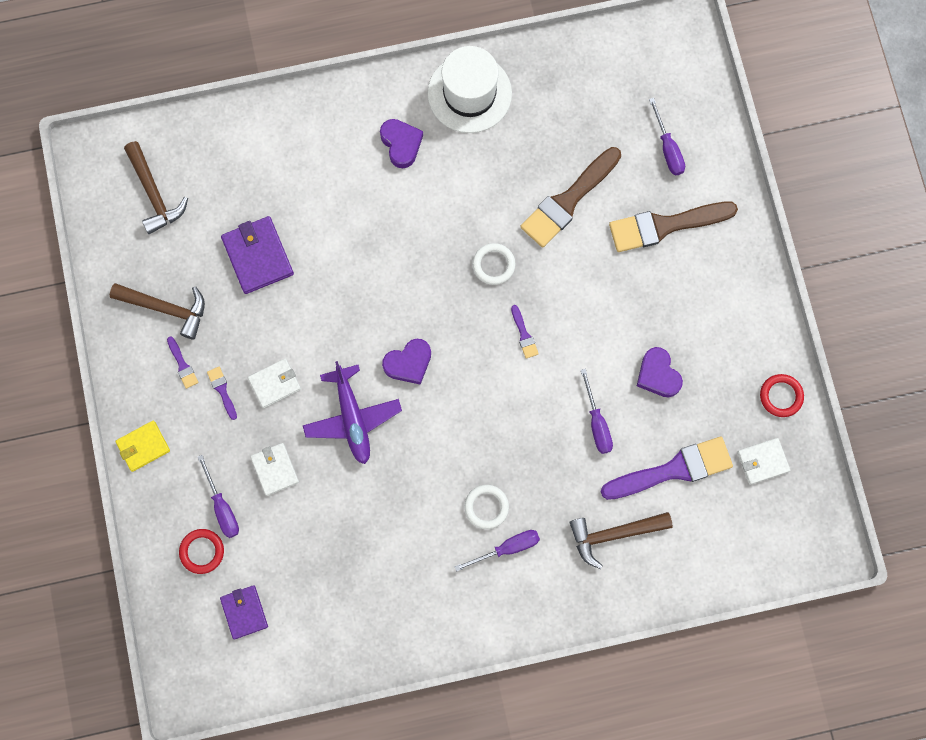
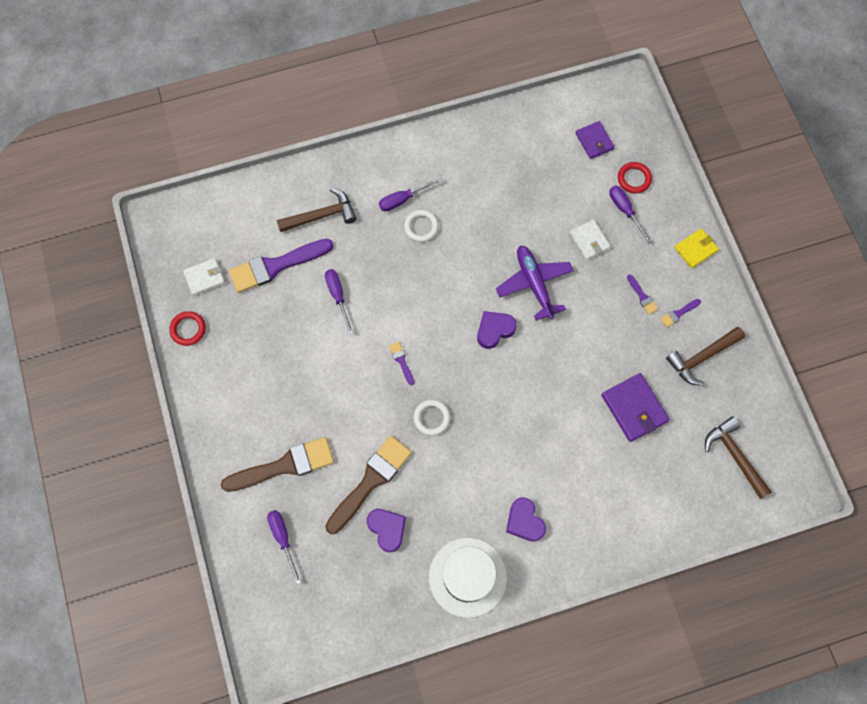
camera: 175 degrees right, 5 degrees down
(166, 309) = (701, 357): brown hammer -> brown hammer turned 45 degrees counterclockwise
(182, 365) = (678, 313): purple brush -> purple brush turned 90 degrees counterclockwise
(274, 384) = (601, 305): white wallet -> none
(658, 375) = (289, 338): purple heart -> purple heart (387, 529)

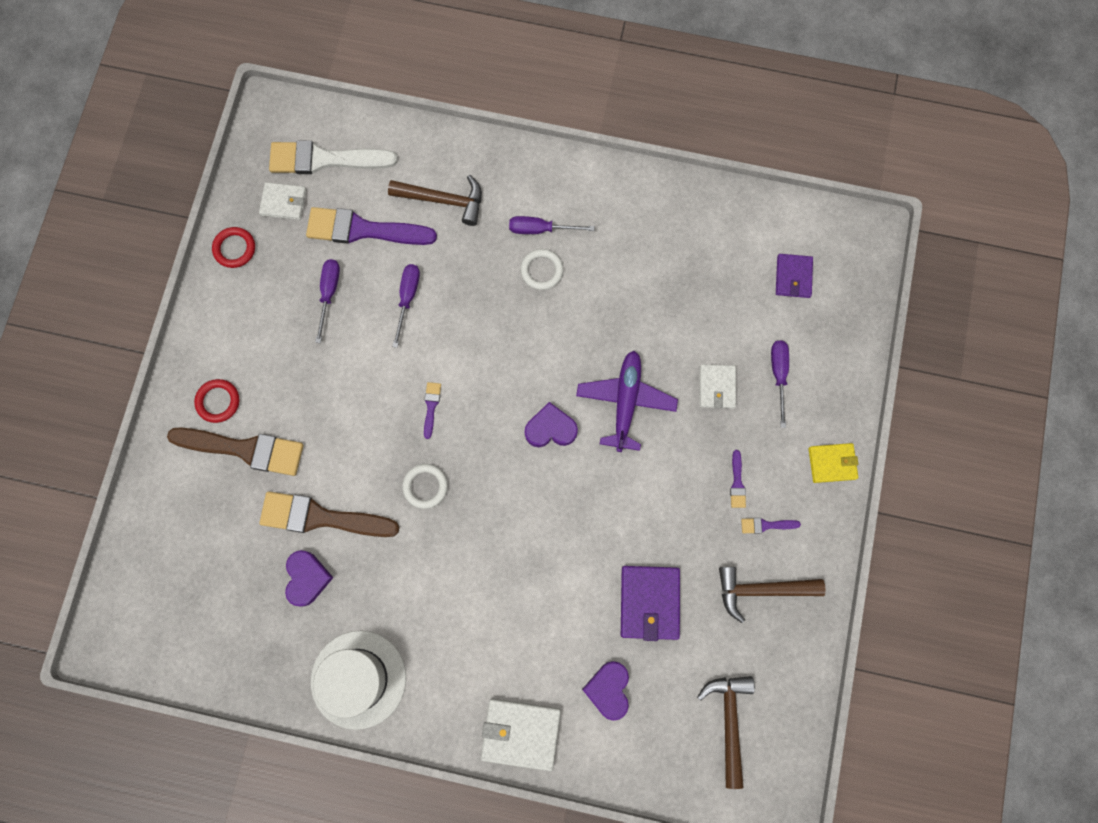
camera: 30 degrees right, 5 degrees up
(216, 232) = (325, 159): none -> white brush
(283, 538) = (197, 525): purple screwdriver -> purple screwdriver (329, 293)
(371, 481) = (321, 517): brown brush -> brown brush turned 150 degrees counterclockwise
(524, 521) = (454, 656): purple heart -> purple heart (608, 689)
(603, 546) = (521, 733): none -> white wallet
(634, 179) = (811, 344): red ring -> red ring (218, 401)

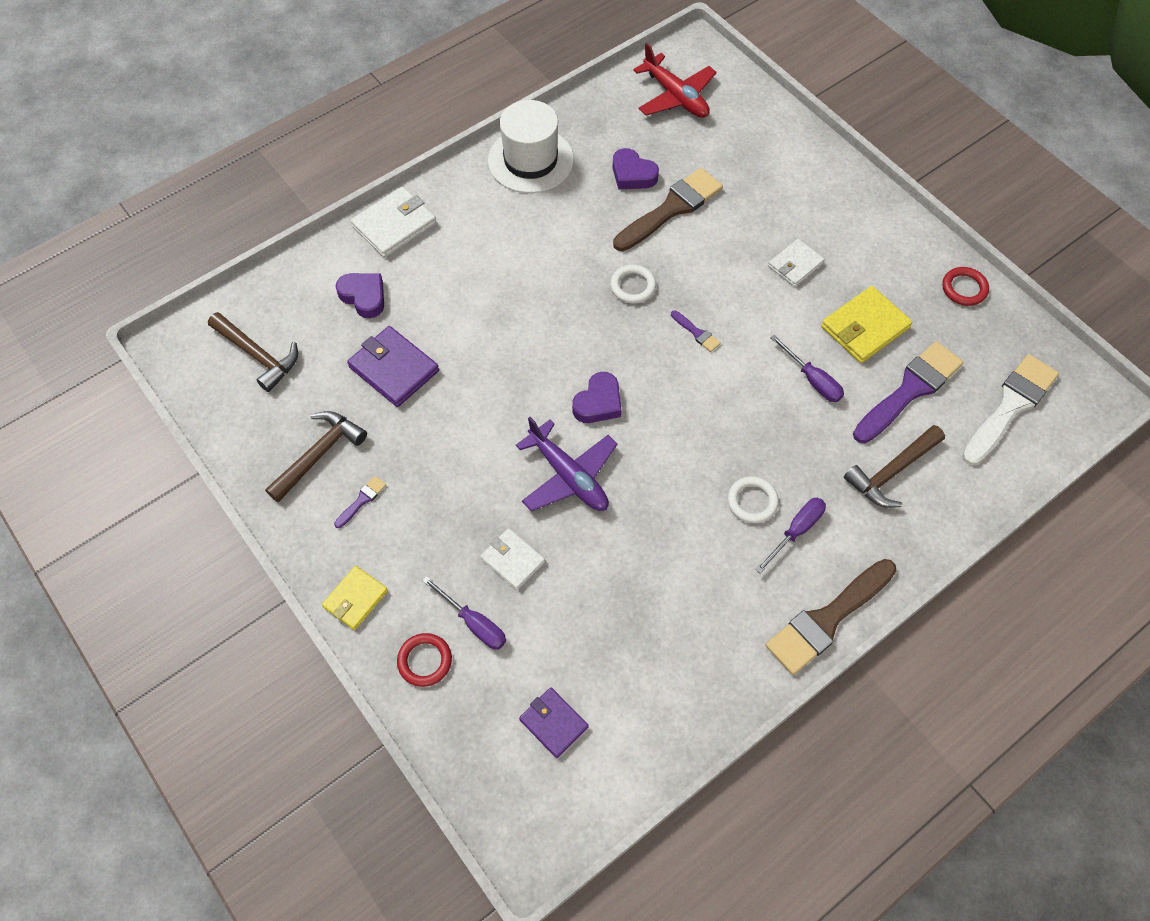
camera: 130 degrees right, 15 degrees down
(184, 613) = (675, 96): none -> red plane
(218, 401) = (827, 202): red ring -> red ring (425, 661)
(244, 449) = (771, 195): brown brush -> brown brush (827, 619)
(284, 202) = (985, 349): white wallet -> white wallet (795, 265)
(329, 293) = (864, 327): purple screwdriver -> yellow wallet
(737, 483) = (417, 507): purple brush -> none

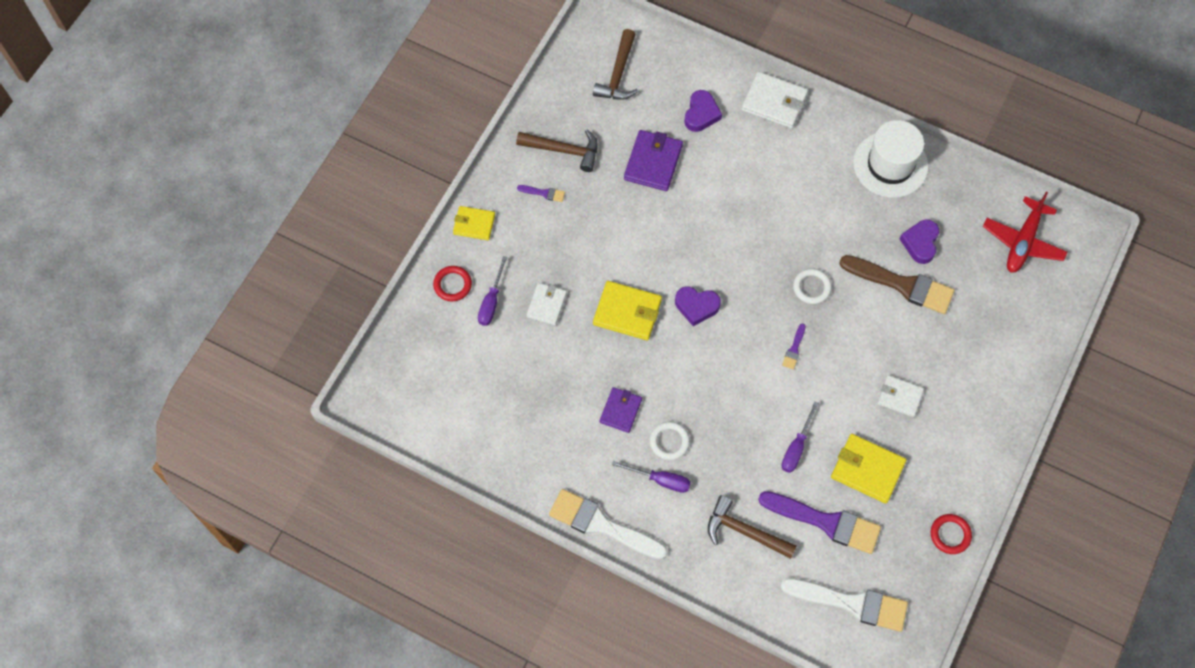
camera: 65 degrees right, 5 degrees up
(553, 723) = (447, 379): purple wallet -> purple wallet (620, 411)
(568, 476) = (627, 312): purple plane -> yellow wallet
(827, 619) = (602, 525): brown brush -> white brush

